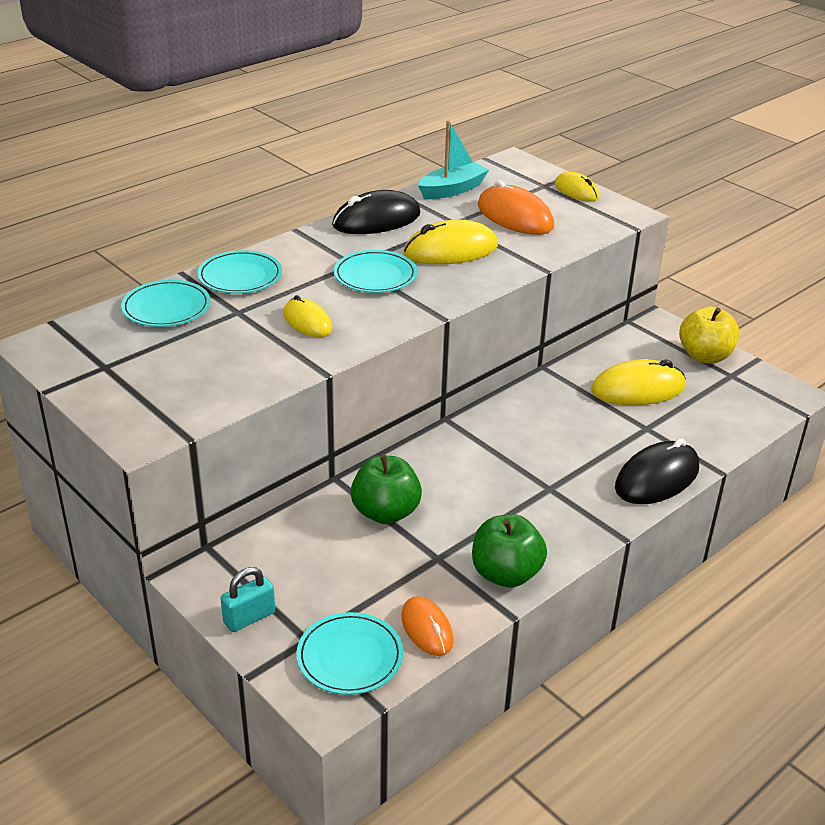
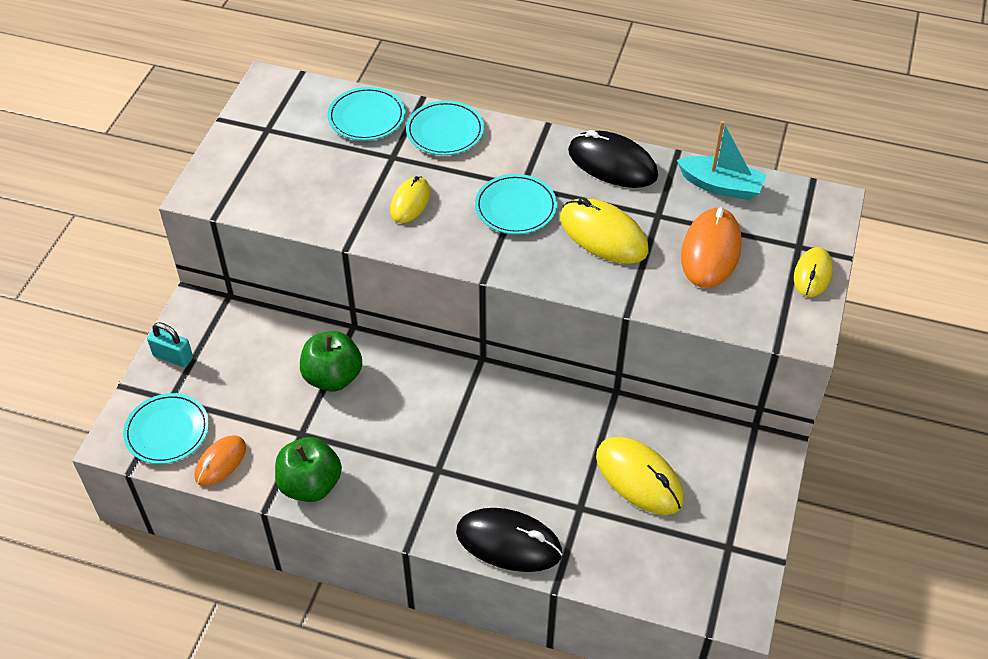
camera: 60 degrees right, 15 degrees up
(704, 356) = (745, 512): yellow apple -> none

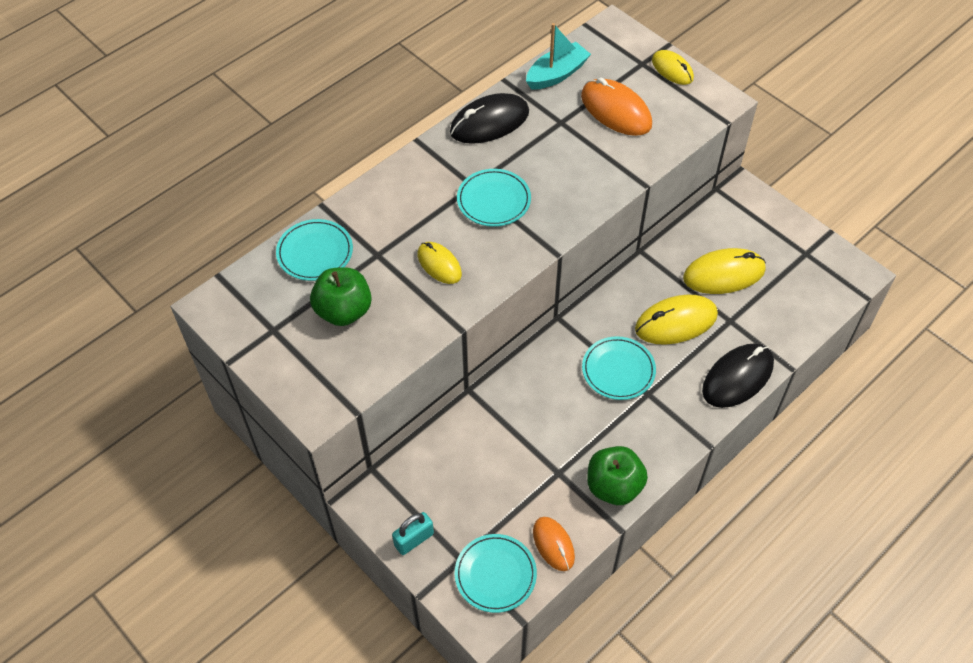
camera: 60 degrees left, 5 degrees up
(333, 377) = (513, 426): green apple -> green apple (344, 311)
(445, 131) = (374, 207): turquoise plate -> turquoise plate (618, 370)
(603, 235) = (559, 162): yellow mouse -> yellow mouse (676, 322)

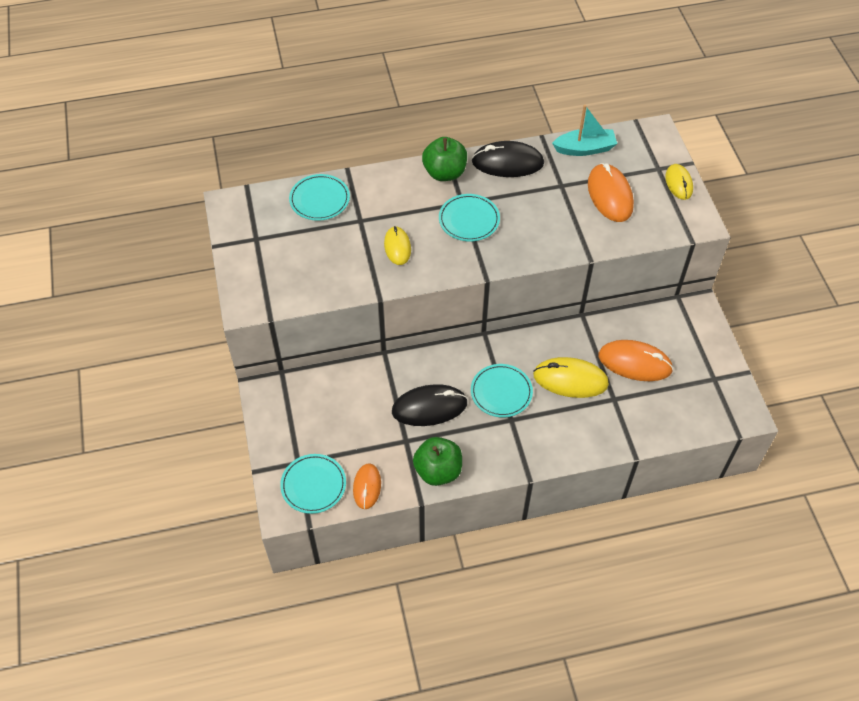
camera: 30 degrees right, 0 degrees up
(344, 311) = (310, 248): green apple -> green apple (444, 173)
(414, 539) = (276, 433): turquoise padlock -> none
(724, 274) = (635, 363): yellow mouse -> orange mouse
(737, 377) = (588, 442): black mouse -> black mouse (429, 407)

